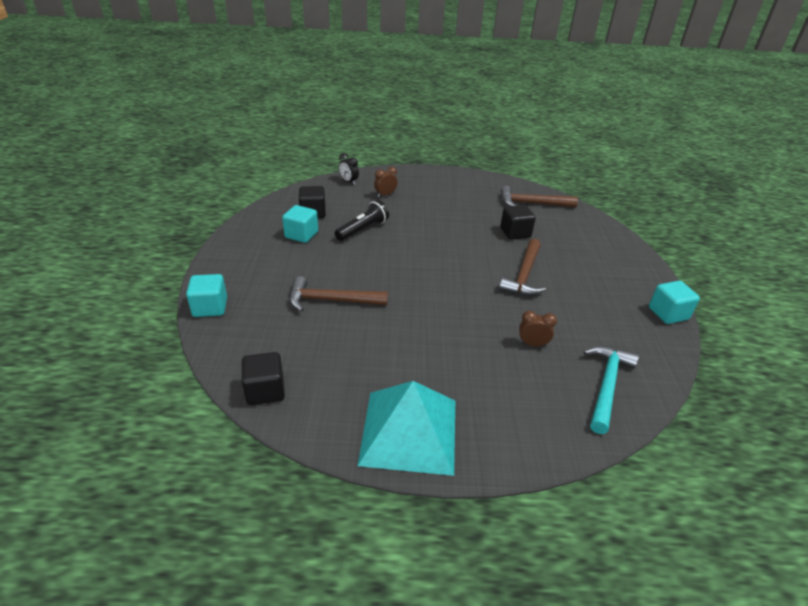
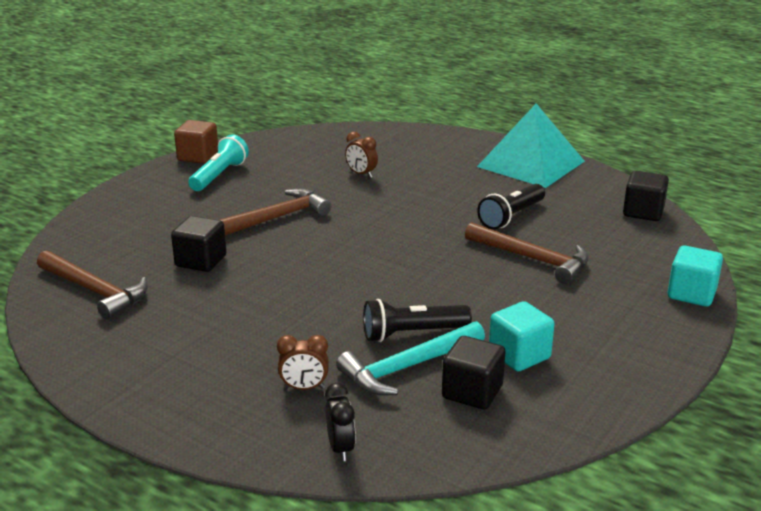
camera: 145 degrees left, 10 degrees down
(374, 339) = (511, 216): none -> black flashlight
(606, 385) = (342, 142): turquoise hammer -> turquoise hammer (407, 367)
(619, 299) = (219, 175): none -> turquoise flashlight
(668, 313) = (198, 157): turquoise cube -> brown cube

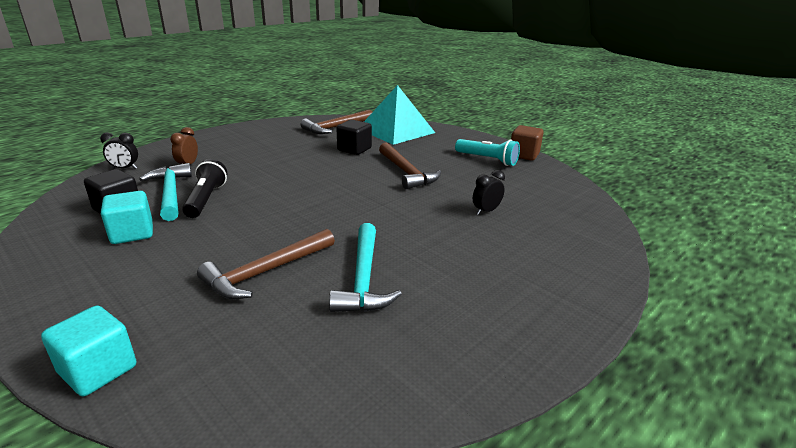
camera: 100 degrees right, 0 degrees up
(361, 174) = (486, 211): brown clock -> black clock
(511, 216) = (363, 278): black flashlight -> turquoise hammer
(531, 164) = (514, 328): turquoise pyramid -> turquoise pyramid (396, 130)
(643, 212) = (325, 403): black cube -> none

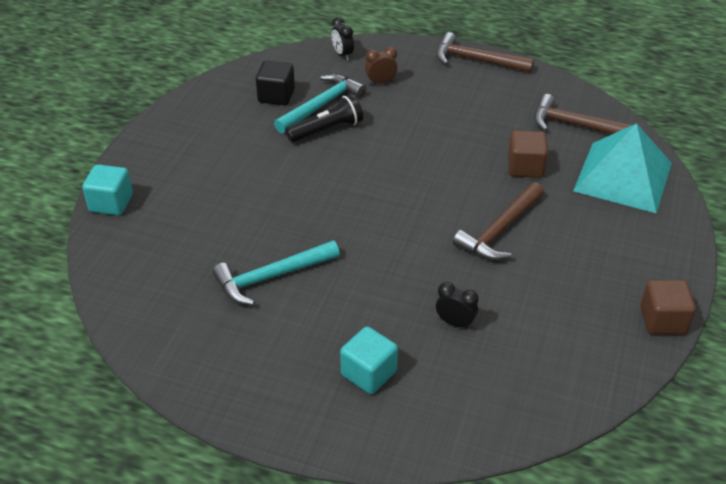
camera: 65 degrees right, 15 degrees up
(132, 233) = (249, 125): turquoise cube -> turquoise cube (369, 373)
(266, 272) = (245, 220): brown hammer -> brown hammer (476, 60)
(354, 149) = (525, 167): black cube -> brown cube
(487, 160) = (608, 288): turquoise flashlight -> none

